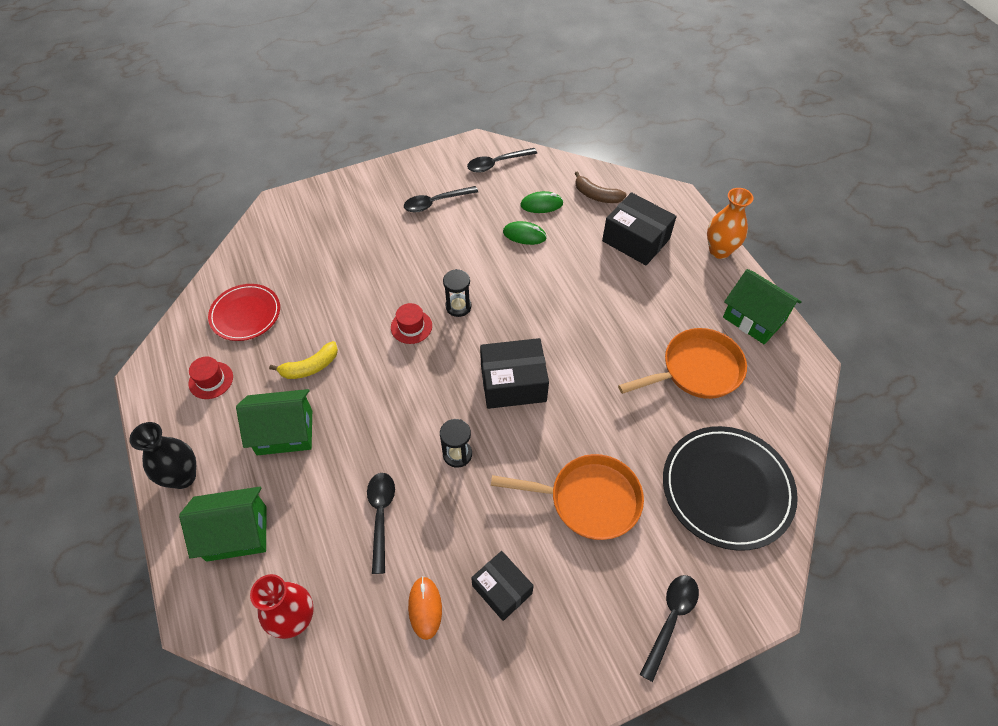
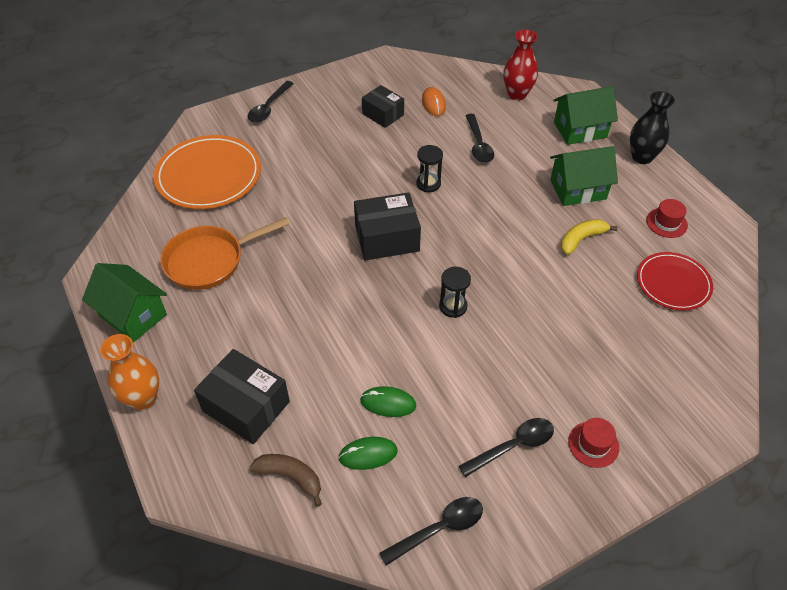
camera: 175 degrees right, 5 degrees down
(411, 326) = (497, 282): red hat -> red hat (593, 444)
(588, 500) = (320, 162): orange pan -> none
(727, 489) = (209, 175): black plate -> orange plate

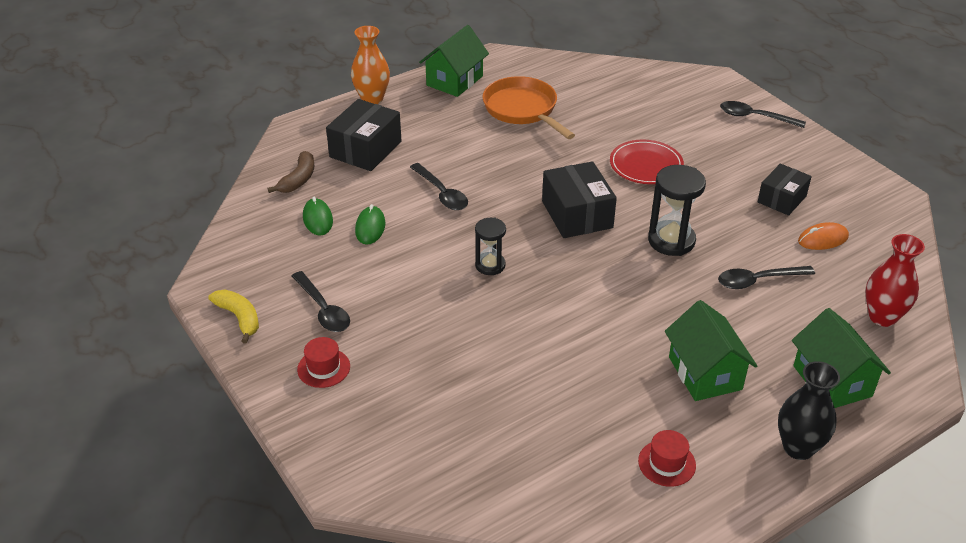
camera: 85 degrees right, 10 degrees down
(209, 175) = (634, 94): orange plate -> none
(428, 184) = (671, 241): black hourglass -> black hourglass, size x1.60
(439, 529) = (244, 264): black spoon -> black spoon (441, 193)
(581, 239) = (613, 372): yellow banana -> yellow banana (239, 318)
(673, 283) = (556, 458): red plate -> red plate (646, 165)

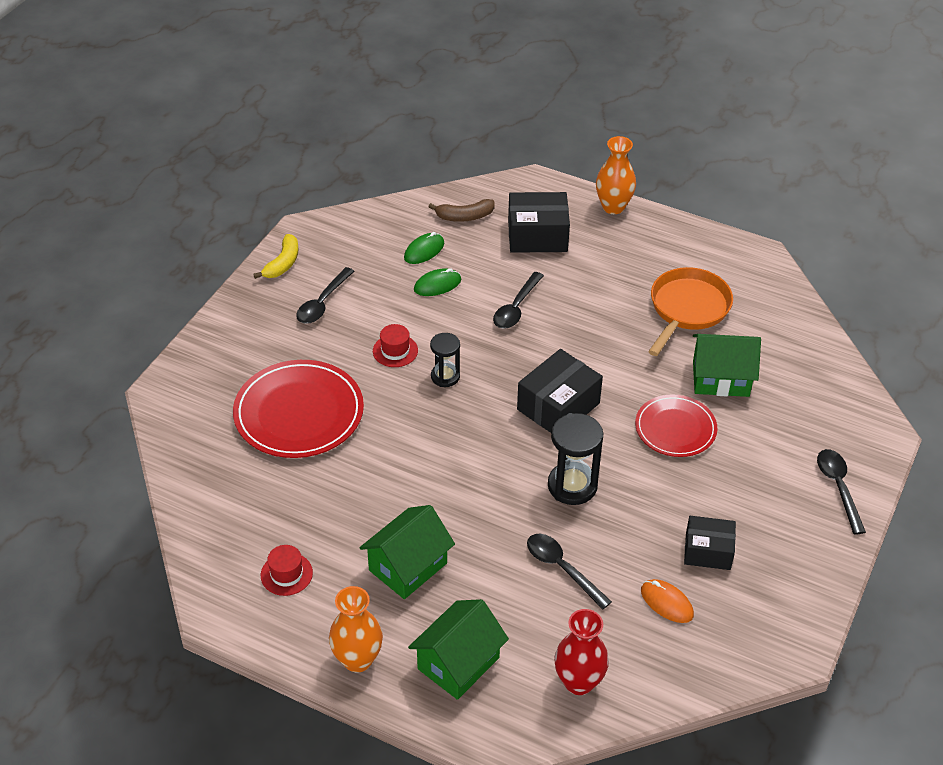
camera: 60 degrees right, 5 degrees up
(323, 368) = (261, 332): red hat -> red hat (395, 351)
(454, 81) = (691, 245): green house -> green house (720, 378)
(460, 379) = (299, 413): none -> red plate
(798, 447) = (357, 659): black vase -> orange vase

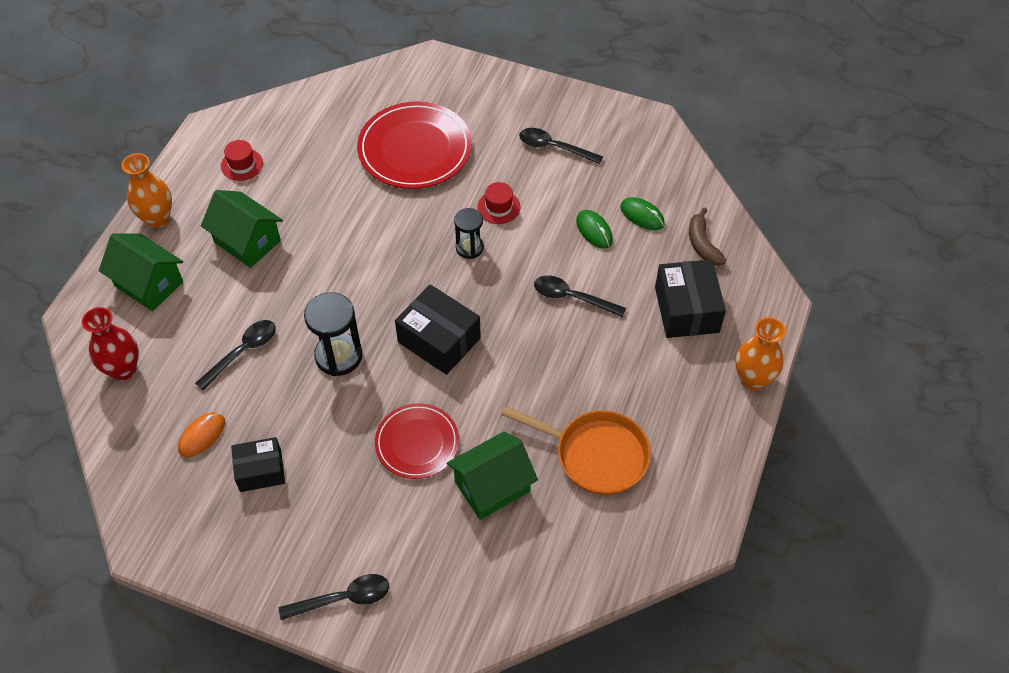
camera: 85 degrees right, 10 degrees up
(283, 263) = (602, 113): yellow banana -> none
(708, 551) = (260, 471): black box -> black box turned 75 degrees clockwise
(720, 378) = (492, 486): green house -> green house turned 60 degrees clockwise

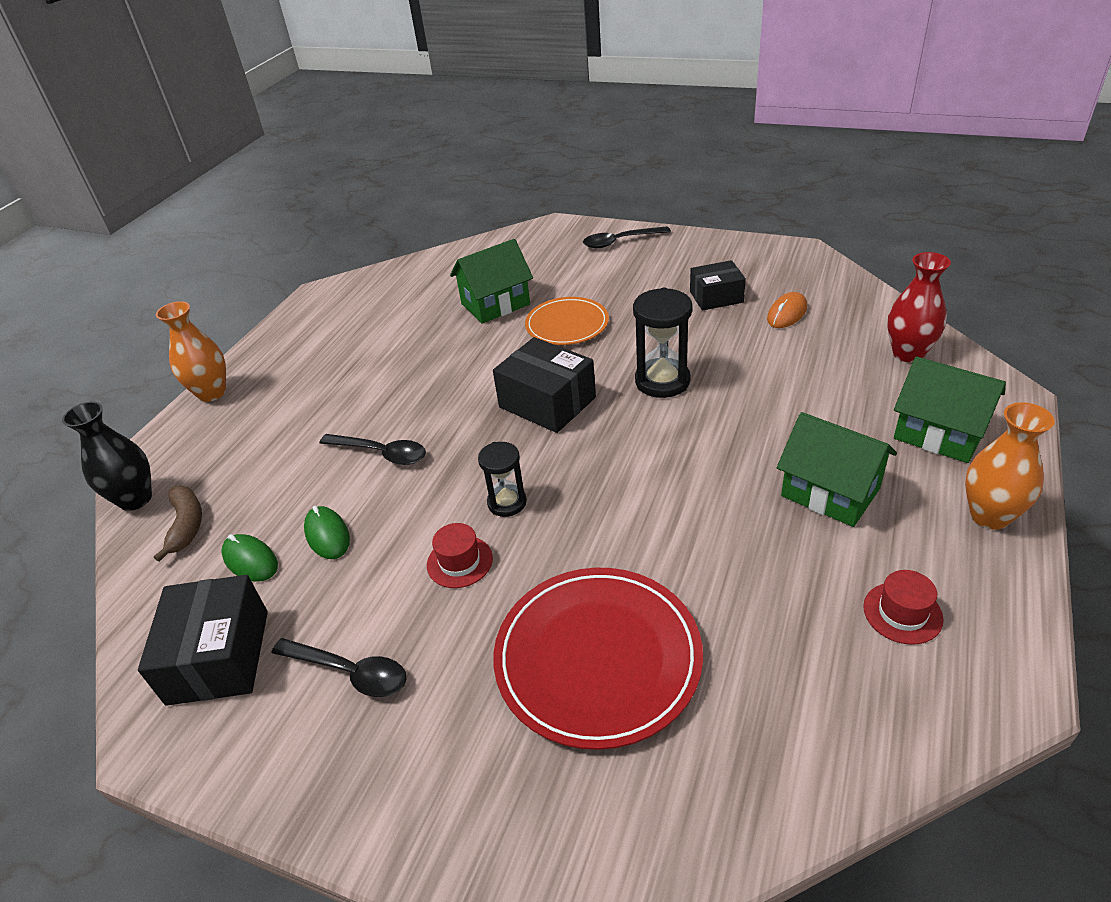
camera: 175 degrees left, 15 degrees down
(242, 352) = (776, 377): black spoon -> none
(417, 443) = (567, 324): red plate -> orange plate
(595, 455) = (395, 329): orange pan -> none
(686, 309) = (248, 450): black box -> black box (218, 656)
(756, 269) = (136, 499): none -> black vase

